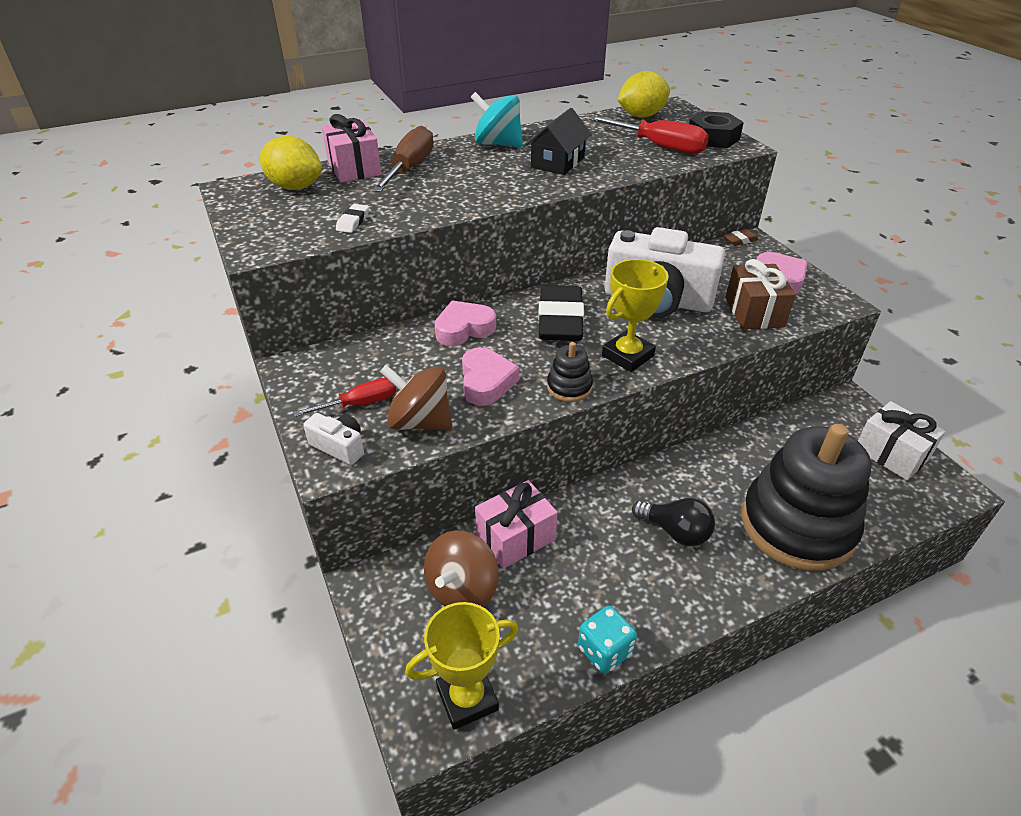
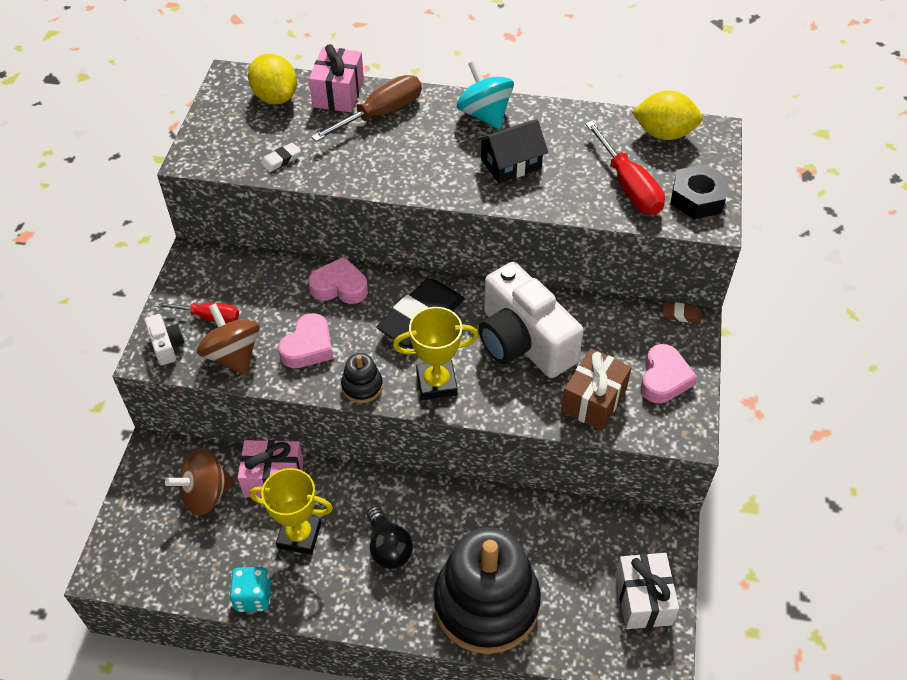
camera: 35 degrees right, 10 degrees up
(467, 698) = (146, 568): yellow trophy -> yellow trophy (299, 535)

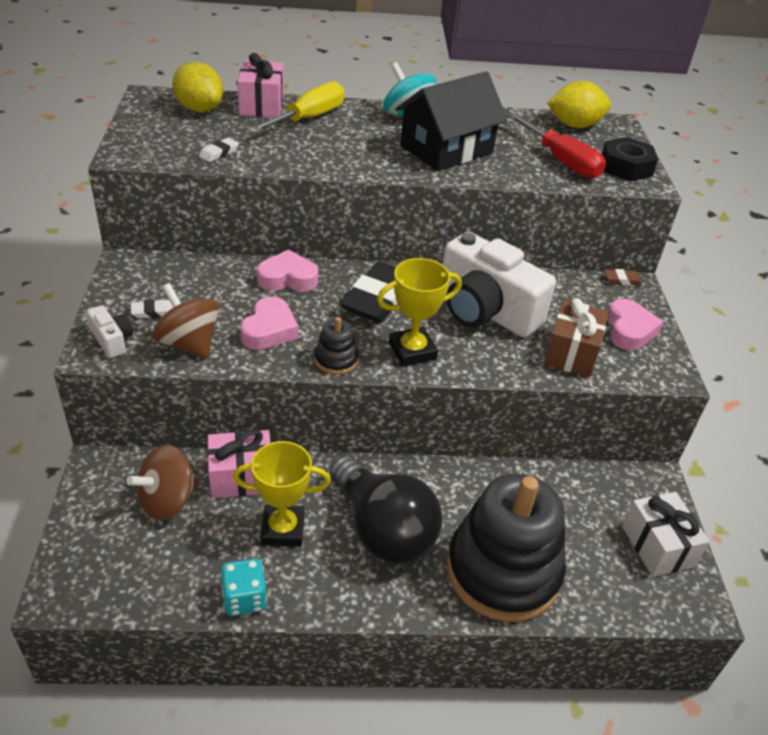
camera: 15 degrees left, 10 degrees down
(208, 317) = (153, 312): red screwdriver -> white eraser
(380, 114) = (308, 118): brown screwdriver -> yellow screwdriver
(388, 547) = (383, 529): black light bulb -> black light bulb, size x1.80
(511, 164) = (446, 149): black house -> black house, size x1.56

